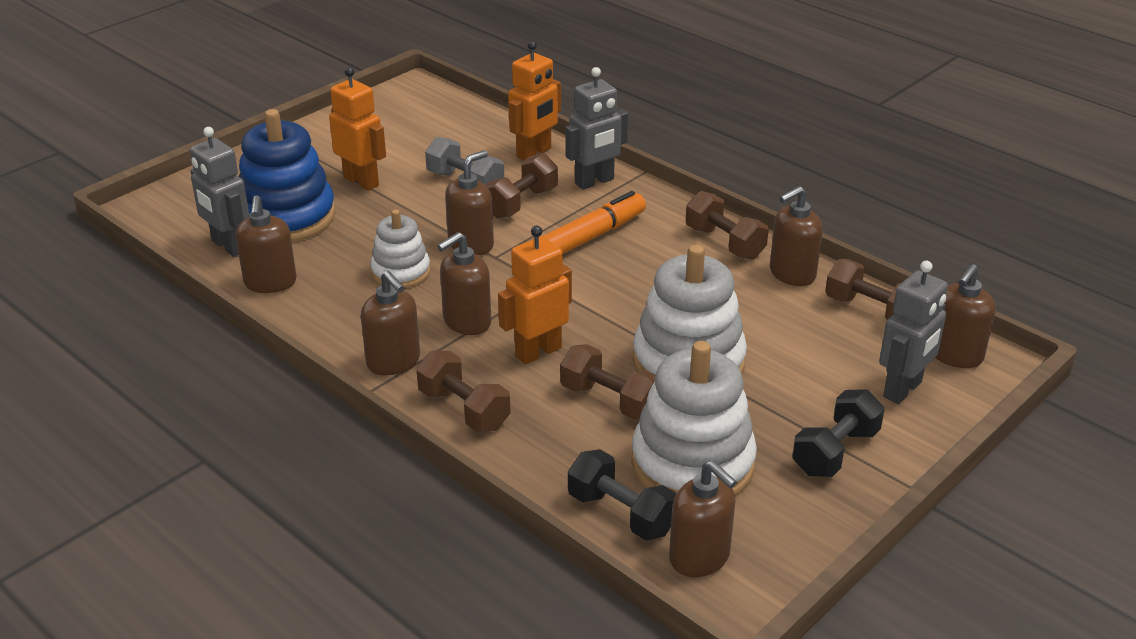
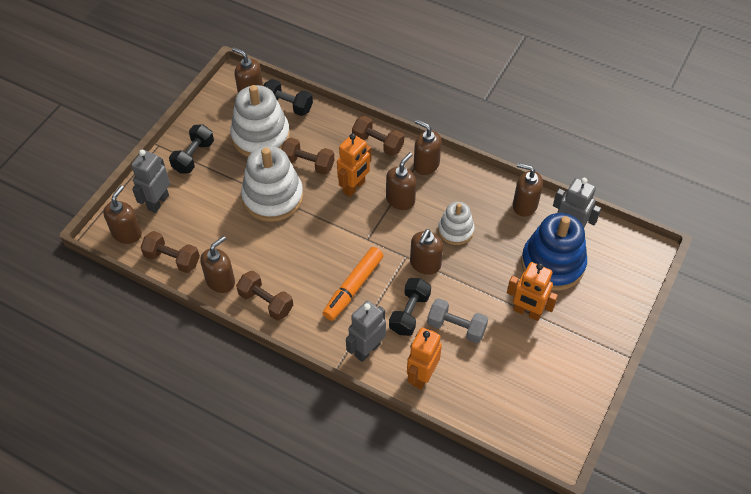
camera: 165 degrees right, 20 degrees up
(270, 283) = (524, 205): brown soap dispenser -> brown soap dispenser turned 45 degrees counterclockwise
(521, 203) = (409, 313): brown dumbbell -> black dumbbell

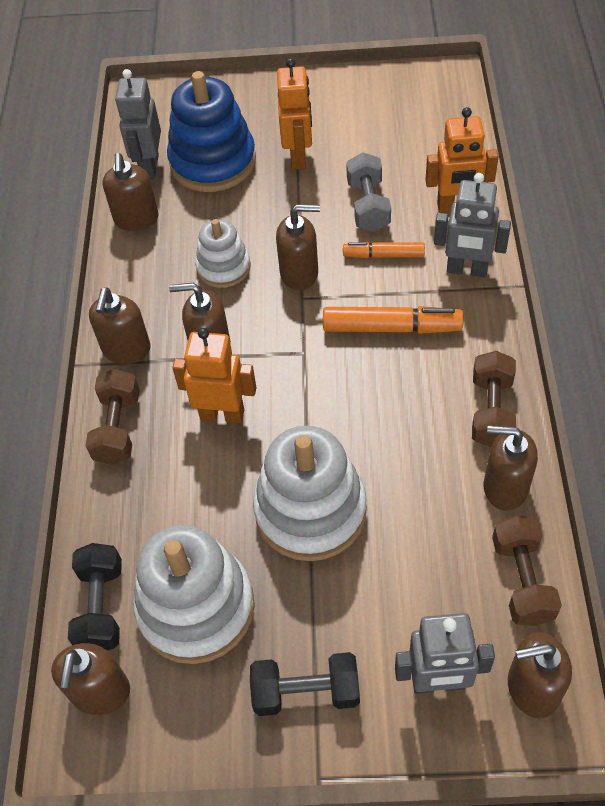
camera: 115 degrees left, 0 degrees up
(308, 164) = (214, 500): brown dumbbell -> none
(409, 313) = (383, 255): black dumbbell -> orange marker

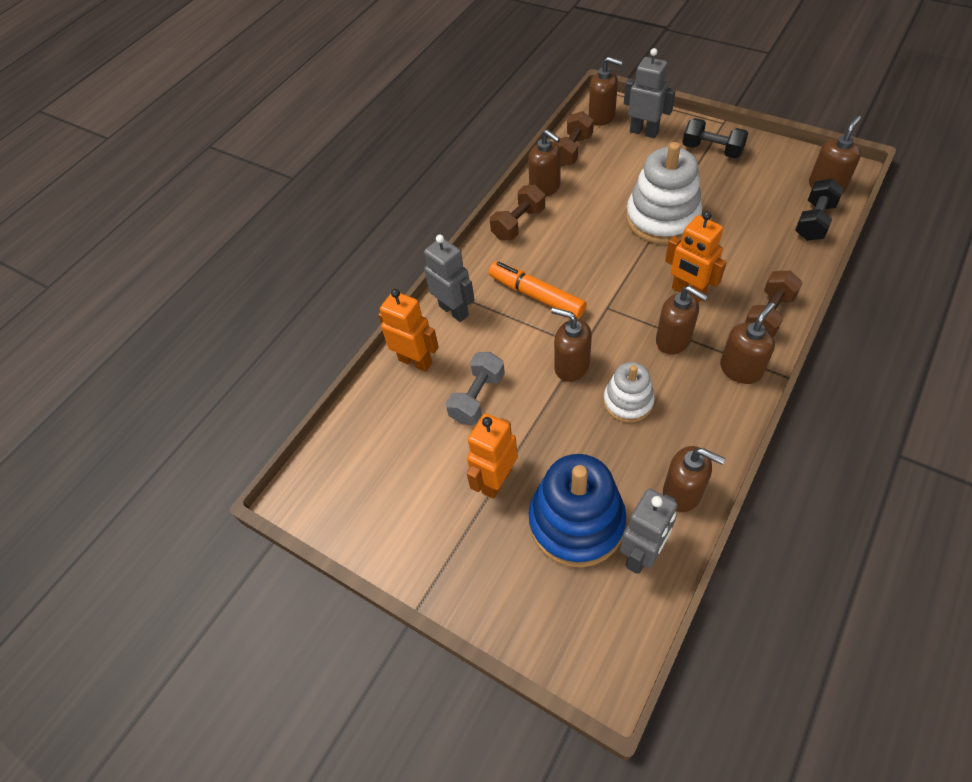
camera: 145 degrees left, 0 degrees up
(136, 219) = (682, 492): brown soap dispenser -> brown soap dispenser turned 90 degrees clockwise
(196, 607) = (755, 201): white stacking toy -> none
(383, 255) = (499, 349): orange marker -> none

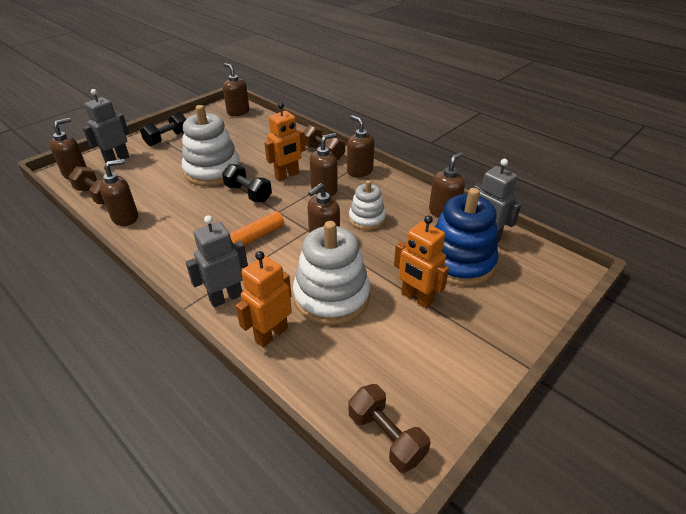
camera: 85 degrees left, 15 degrees down
(477, 397) = (331, 296): grey dumbbell -> white stacking toy
(518, 224) = (154, 240): brown dumbbell -> brown dumbbell (386, 436)
(814, 221) = (262, 122): black dumbbell -> black dumbbell (248, 193)

